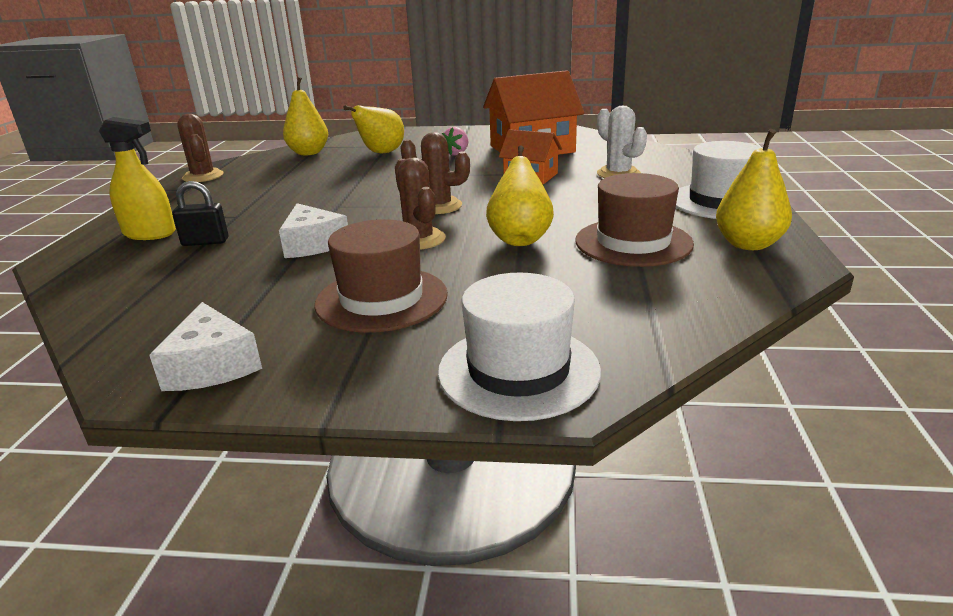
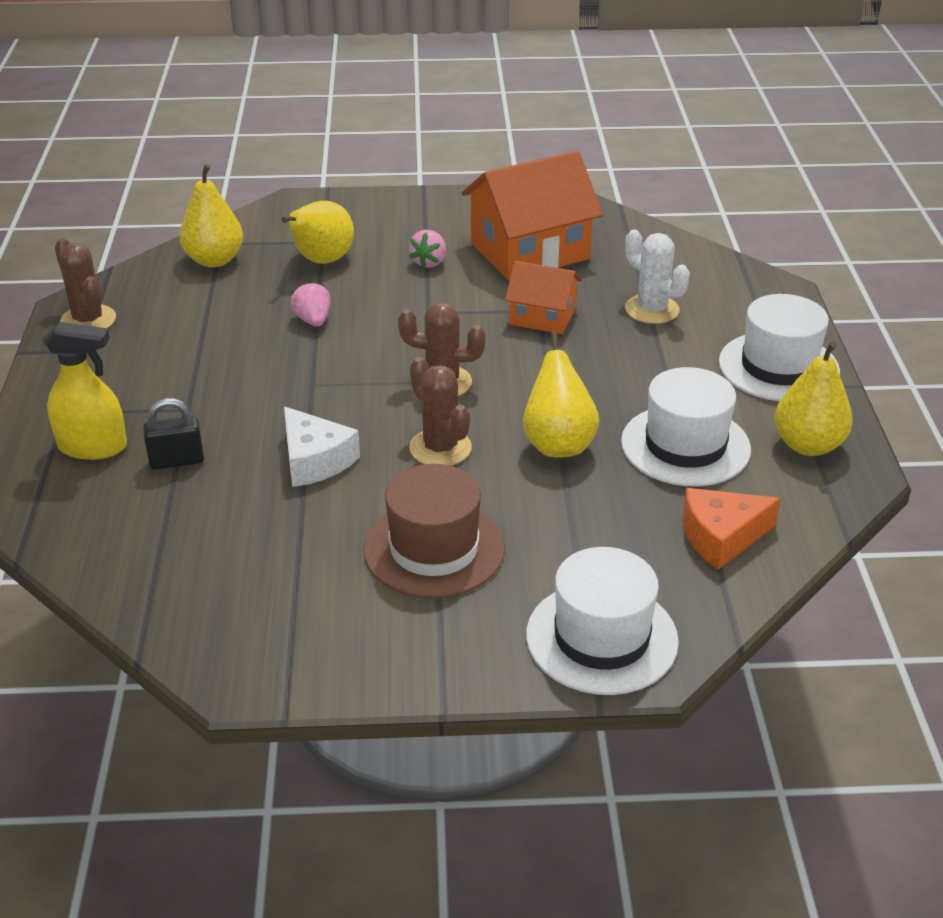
camera: 10 degrees left, 10 degrees up
(212, 365) = (299, 651): white cheese -> none
(358, 177) = (313, 320): none -> pink strawberry
(633, 242) = (685, 445): brown hat -> white hat
(659, 300) = (721, 537): none -> orange cheese

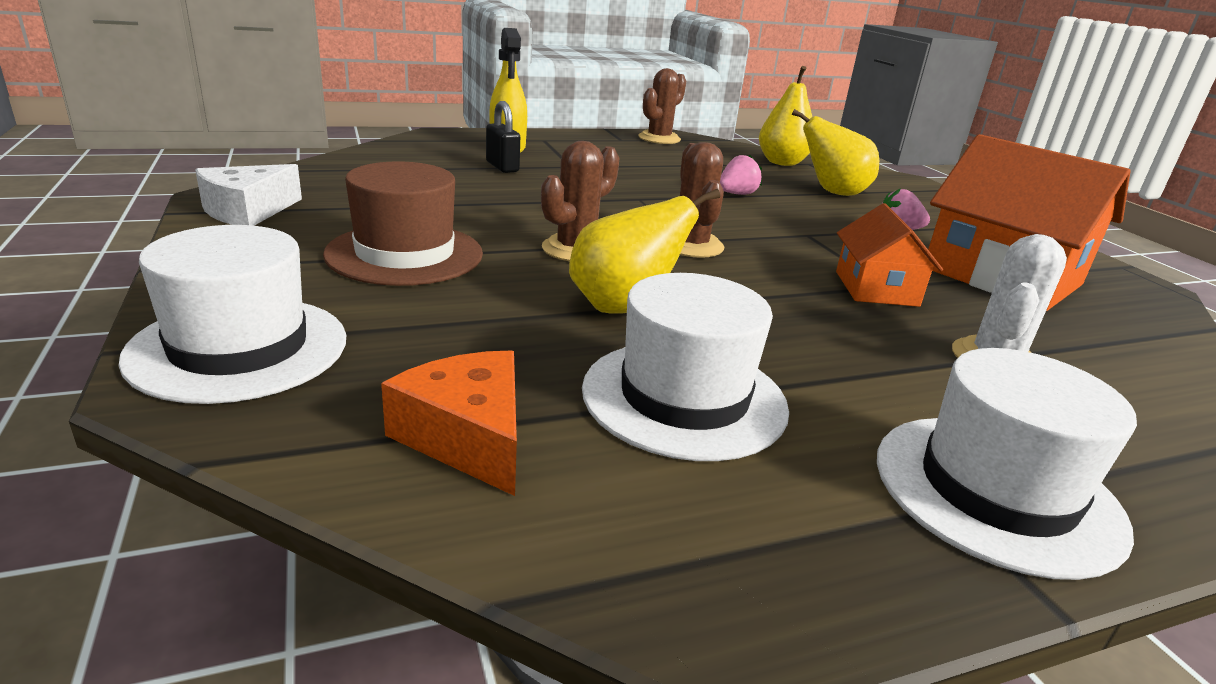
camera: 70 degrees right, 10 degrees down
(315, 460) = (526, 204): white cheese -> white cheese (248, 211)
(808, 445) = (782, 535): yellow pear -> none

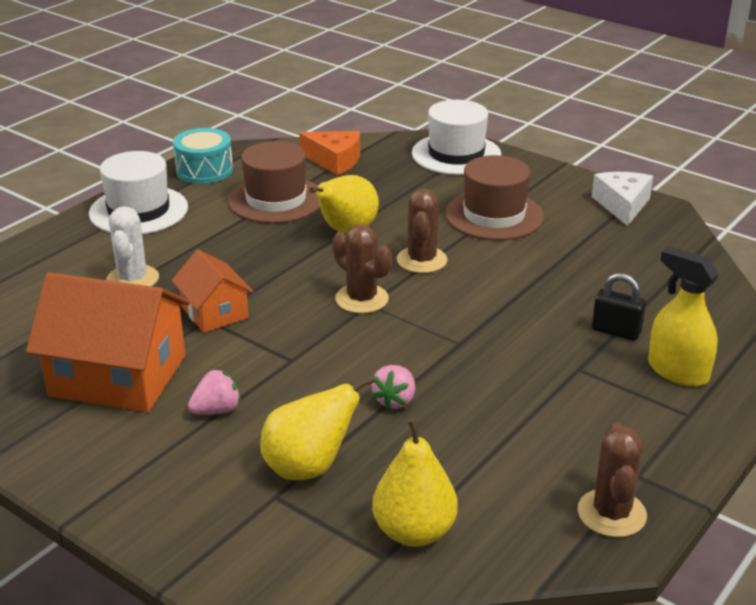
camera: 150 degrees right, 5 degrees up
(684, 397) = (276, 200): white hat -> brown hat
(800, 554) = (204, 170): none -> turquoise drum

